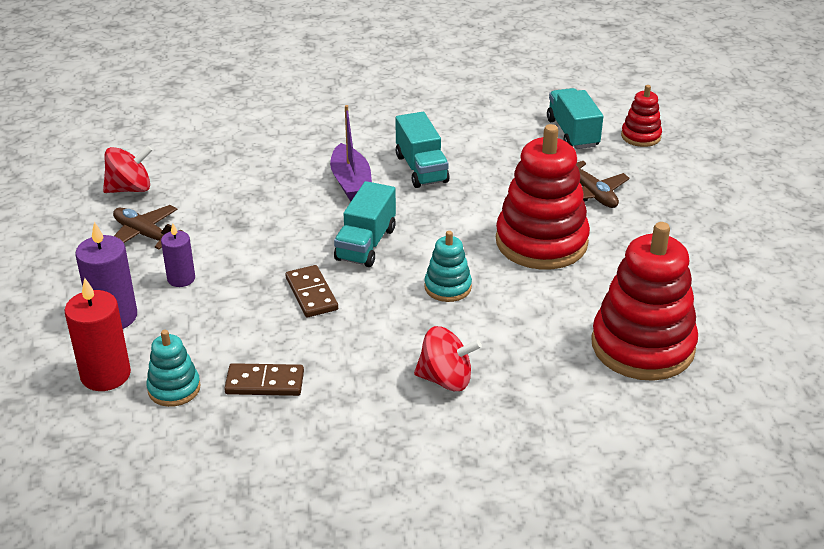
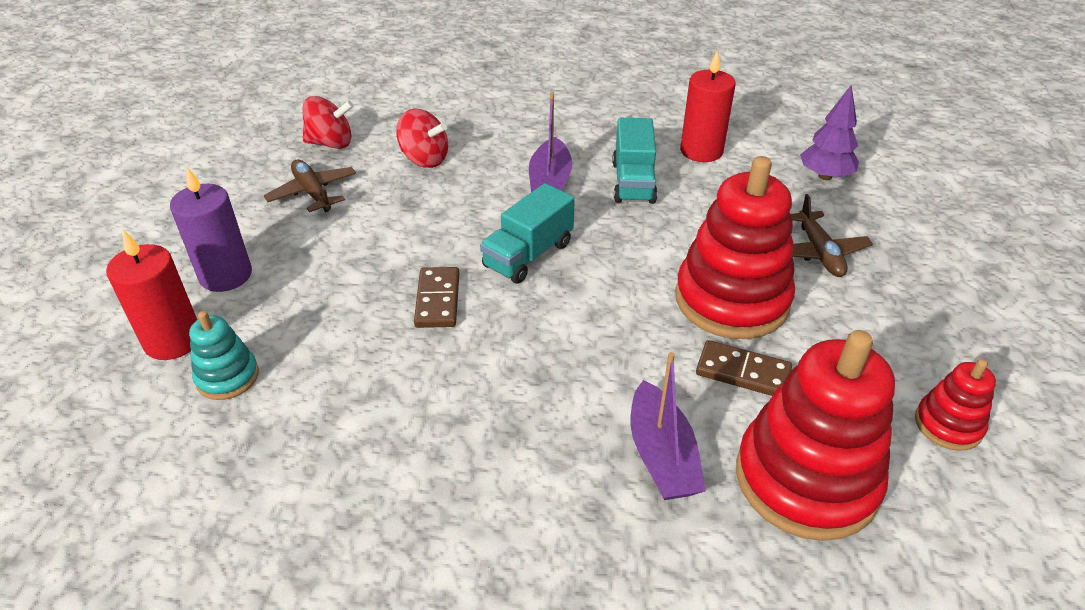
camera: 20 degrees right, 5 degrees up
(181, 279) = (317, 249): purple candle -> none
(264, 383) = (324, 398): brown domino -> brown domino (743, 372)
(446, 379) = (530, 454): red spinning top -> red spinning top (424, 159)
(447, 287) = (593, 330): turquoise stacking toy -> none
(465, 132) = (701, 151): none -> red candle
(539, 356) = (661, 455): none -> purple boat
(572, 133) = (825, 176): turquoise truck -> purple tree
(641, 136) = (907, 196): red stacking toy -> red stacking toy (948, 425)

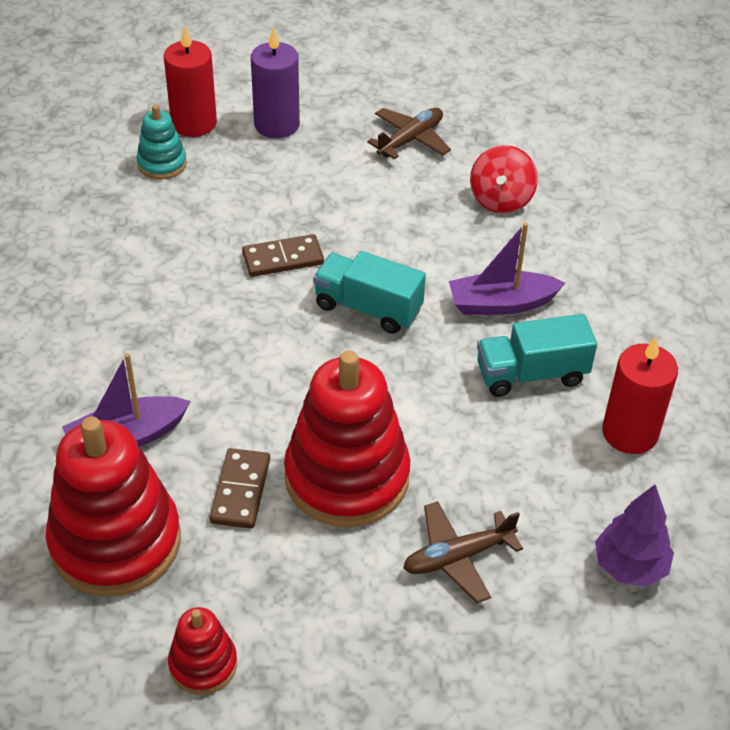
camera: 75 degrees right, 5 degrees up
(331, 143) = (499, 127): red spinning top -> none

